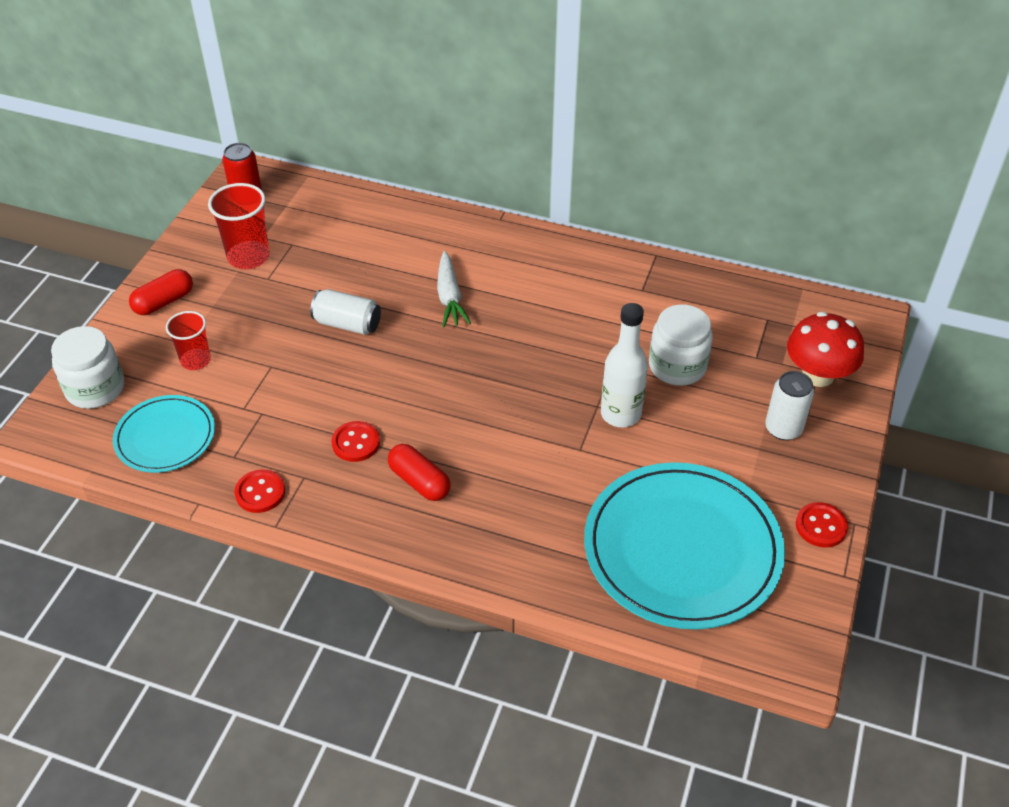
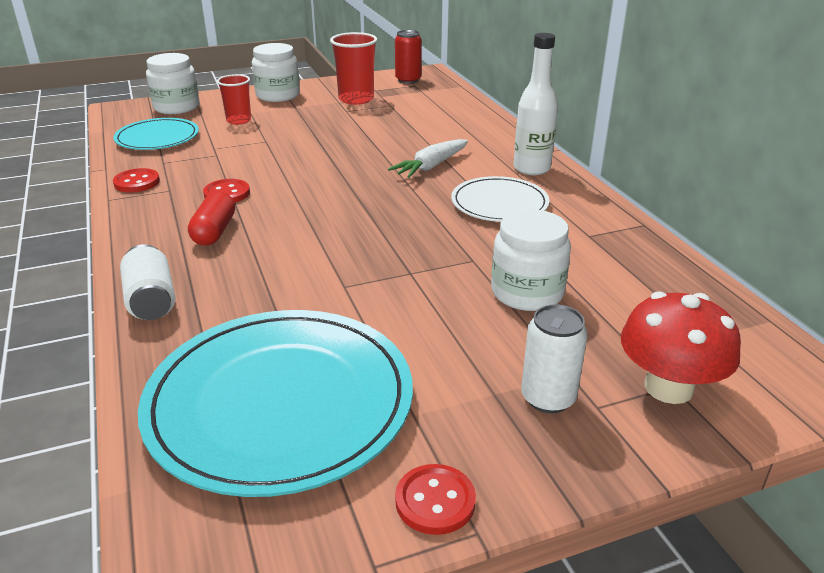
camera: 50 degrees right, 15 degrees down
(164, 302) = (278, 95): red capsule -> white jar
(347, 324) = (344, 146): white can -> white can (151, 300)
(551, 301) = (499, 203): none -> white plate
(620, 414) = (418, 288): white bottle -> white bottle (531, 169)

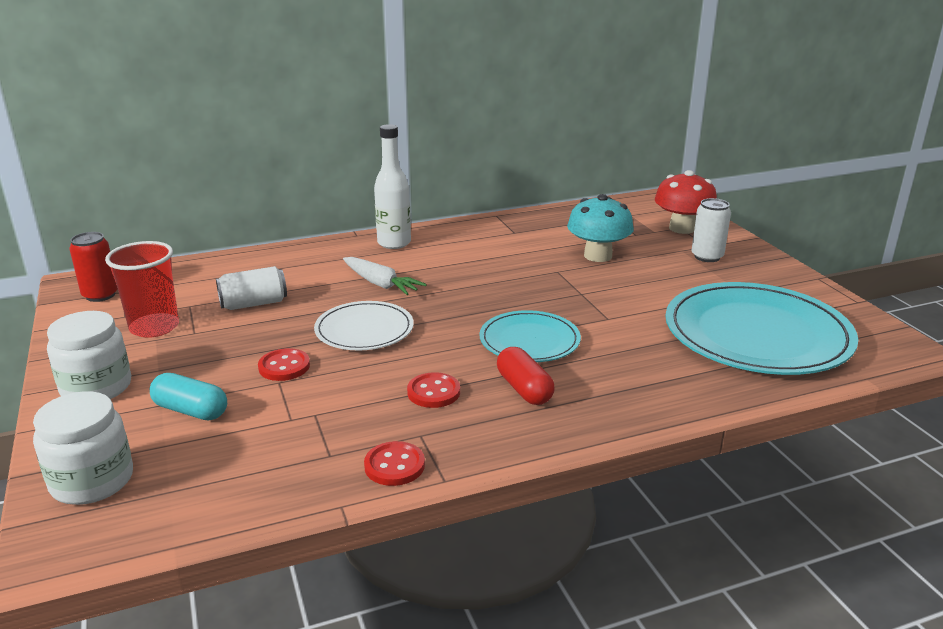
camera: 90 degrees left, 5 degrees down
(151, 300) = (658, 406): white can -> white can (254, 304)
(157, 138) = (232, 477): turquoise plate -> turquoise plate (529, 340)
(214, 231) = (524, 389): red capsule -> red capsule turned 60 degrees clockwise
(239, 120) = (191, 411): red cup -> turquoise capsule
(435, 501) = (805, 287): red button -> red button (284, 367)
(499, 203) = (462, 258): white plate -> white plate (364, 330)
(527, 292) = (598, 256): white jar -> turquoise mushroom

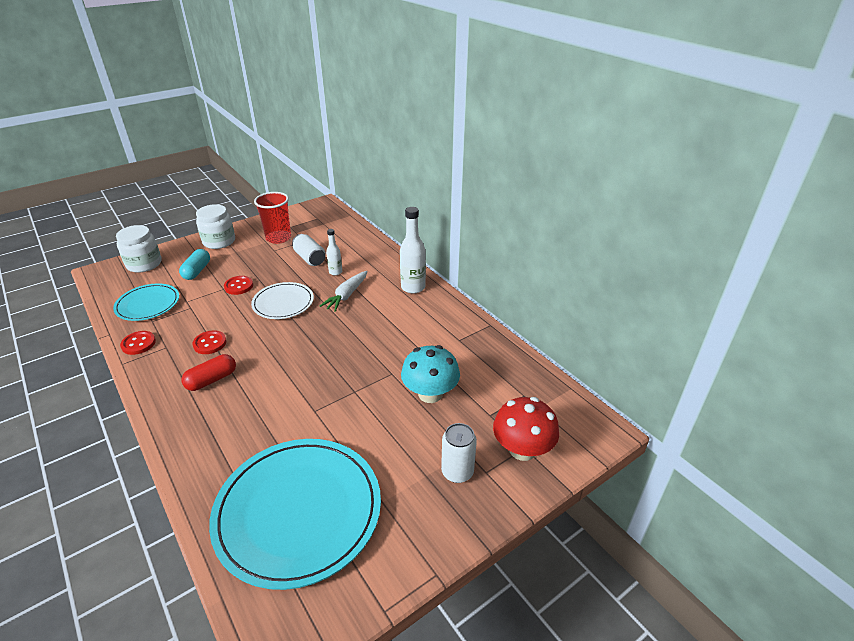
camera: 75 degrees right, 10 degrees up
(100, 295) = (311, 214): red can -> none
(313, 287) = (335, 272): none -> white bottle
(529, 340) = (275, 373): turquoise plate -> turquoise plate (148, 304)

